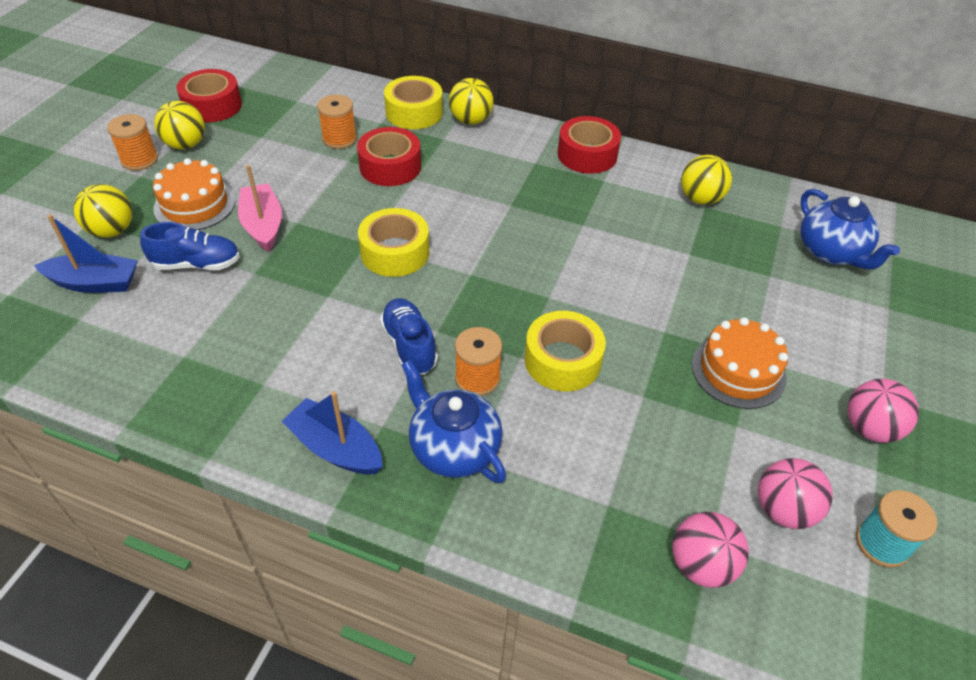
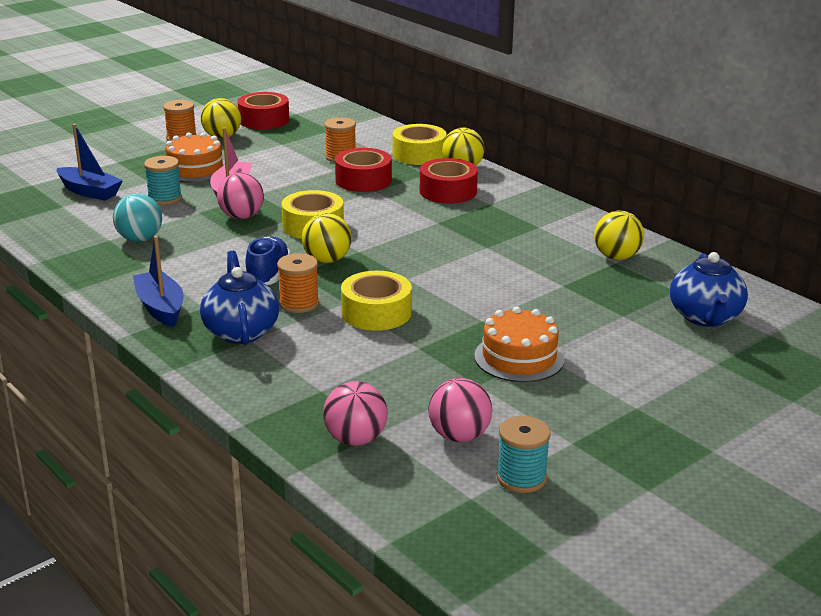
camera: 30 degrees right, 20 degrees down
(112, 231) = (126, 169): yellow ball -> yellow ball (327, 260)
(197, 264) = (165, 198): blue shoe -> turquoise spool
(220, 342) = (140, 239): none -> turquoise ball
(587, 155) = (542, 209): red tape -> red tape (448, 191)
(869, 428) = (597, 420): pink ball -> pink ball (241, 217)

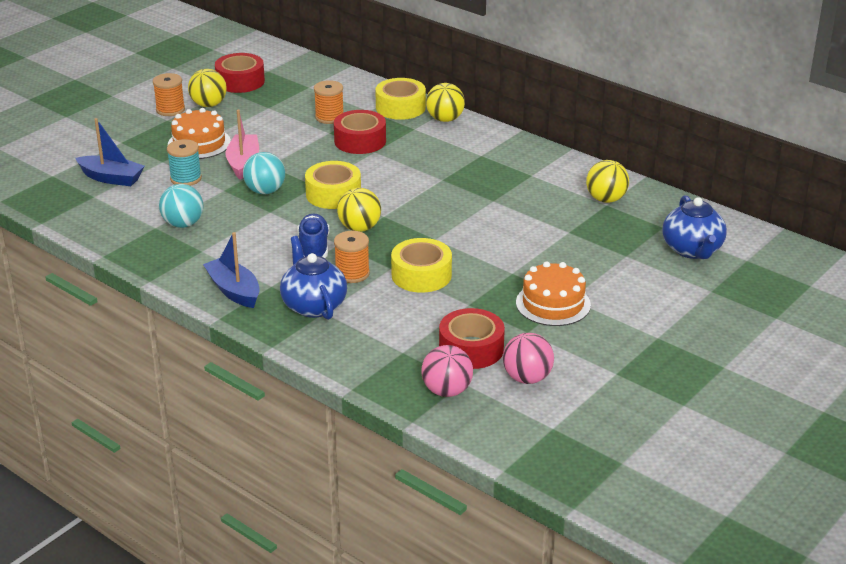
camera: 10 degrees left, 5 degrees up
(241, 217) = (265, 191): pink ball -> turquoise ball
(448, 191) = (440, 145): red tape -> red tape (471, 349)
(521, 478) = (586, 407): turquoise spool -> none

